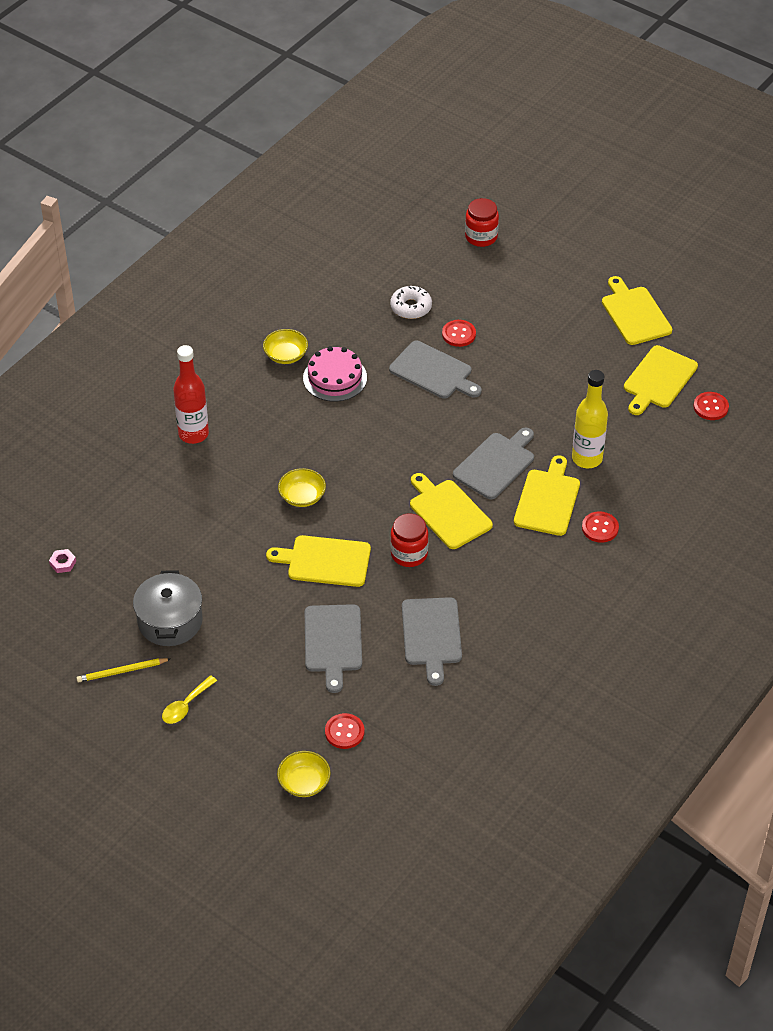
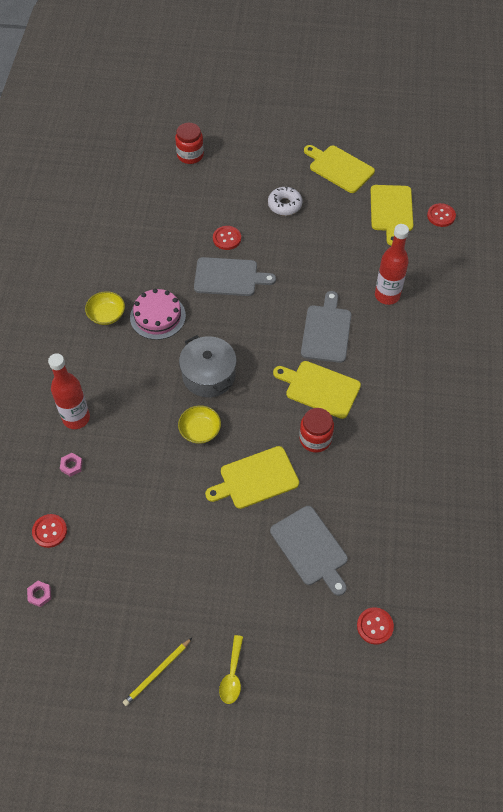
camera: 30 degrees left, 10 degrees up
(161, 472) = (71, 466): none -> pink nut
(170, 621) = (167, 601): grey pot -> grey pot (208, 375)
(304, 782) = (375, 693): yellow bowl -> none
(411, 307) = (176, 232): white donut -> white donut (284, 205)
(432, 635) = (380, 501): grey cutting board -> none
(547, 500) = (383, 342): yellow cutting board -> none
(587, 458) = (387, 295): yellow bottle -> red bottle
(600, 528) = (436, 347): red button -> red button (50, 531)

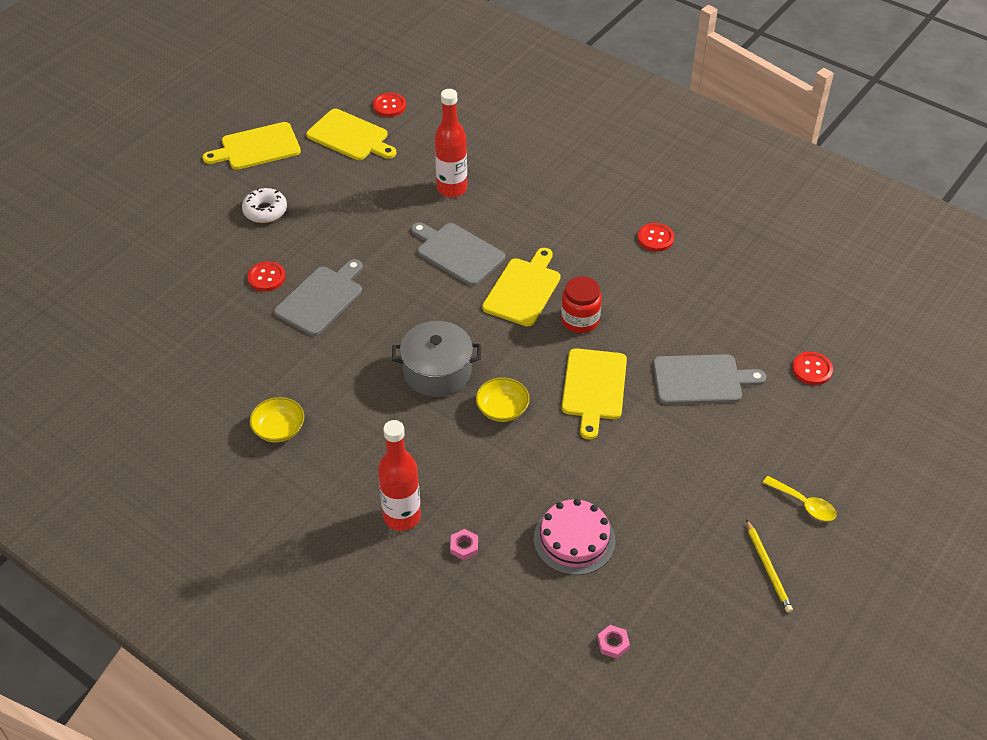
camera: 60 degrees left, 10 degrees down
(50, 531) = (537, 602): red button -> red button (655, 238)
(157, 316) = (321, 383): pink cake -> pink cake (574, 539)
(190, 155) = (114, 257): red jar -> none
(320, 388) = (523, 289): yellow cutting board -> yellow cutting board turned 150 degrees clockwise

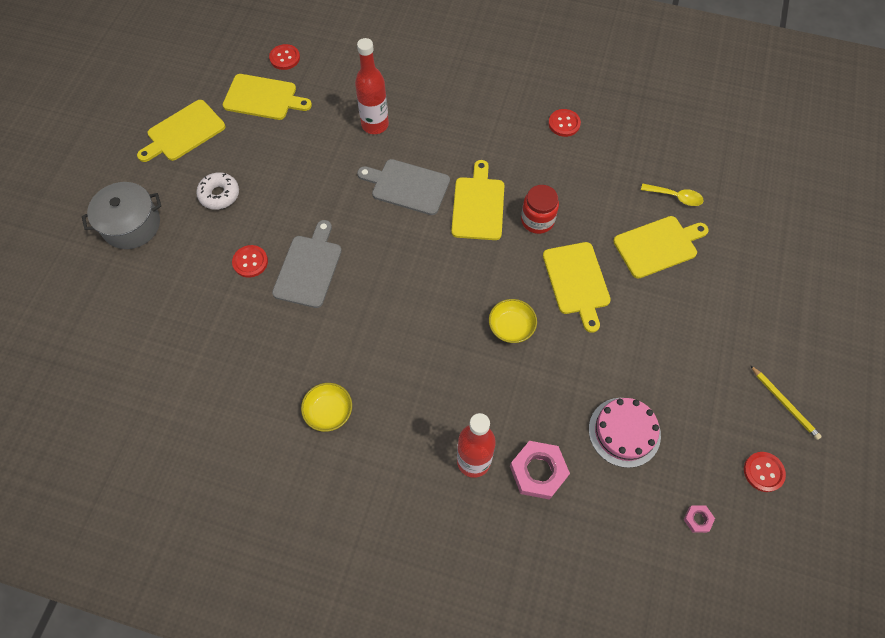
camera: 20 degrees left, 15 degrees up
(437, 372) = (441, 308): grey pot -> grey pot (131, 225)
(464, 546) = (538, 471): pink nut -> pink nut, size x2.06
(701, 379) = (658, 246): grey cutting board -> yellow cutting board
(804, 504) = (785, 334): yellow spoon -> yellow spoon (675, 197)
(812, 369) = (737, 209): red button -> red button (763, 472)

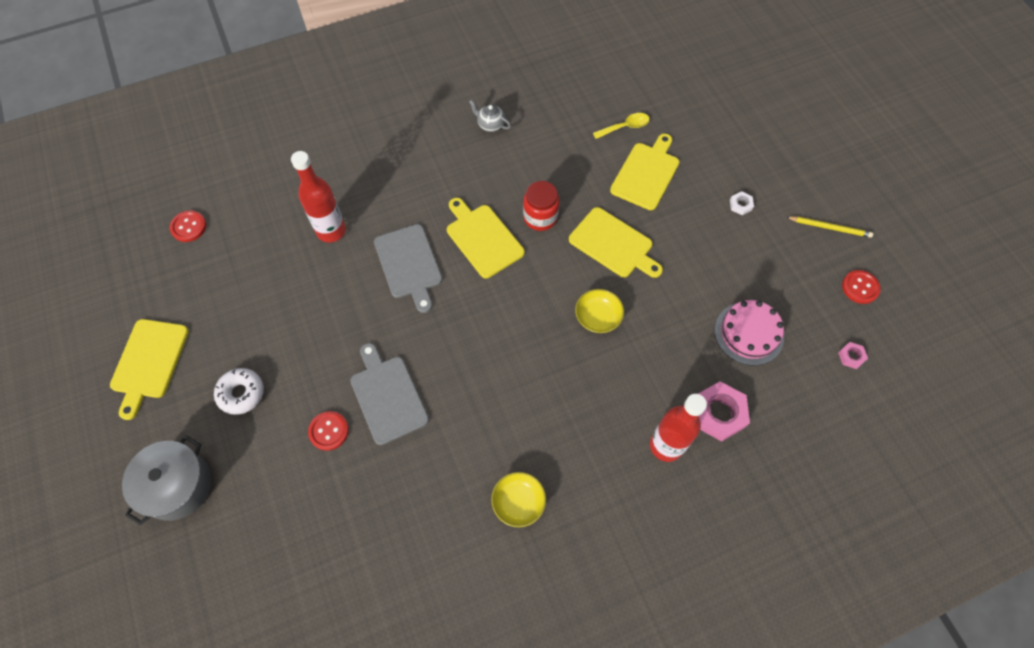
camera: 40 degrees left, 0 degrees up
(263, 98) = (201, 276): yellow cutting board -> none
(407, 186) = (409, 264): grey cutting board -> grey cutting board turned 90 degrees counterclockwise
(564, 124) = (490, 125): red button -> grey teapot
(718, 327) = (740, 205): none -> white nut

